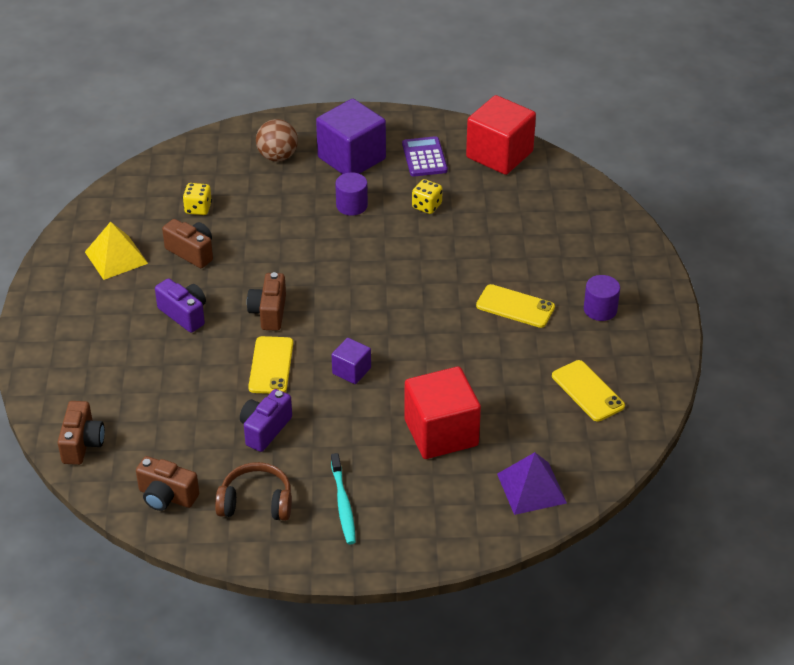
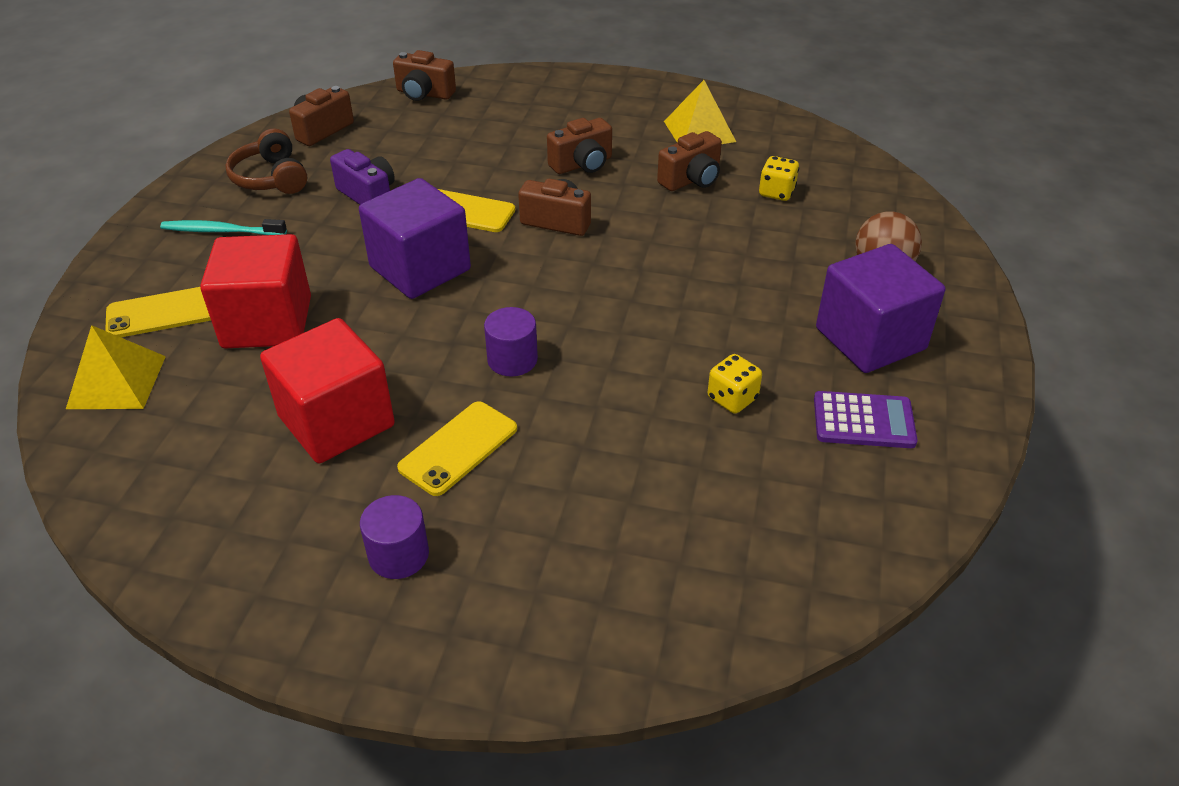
camera: 105 degrees right, 0 degrees up
(184, 314) = (582, 164): purple camera -> brown camera
(256, 502) = (271, 178): brown headphones -> brown headphones turned 135 degrees clockwise
(351, 205) = (752, 320): purple cylinder -> purple cylinder (512, 360)
(351, 371) = (420, 268): purple cube -> purple cube, size x1.98
(499, 154) = (862, 523): red cube -> red cube (336, 421)
(531, 488) = (117, 382): purple pyramid -> yellow pyramid
(587, 391) = (236, 486): yellow phone -> yellow phone (162, 313)

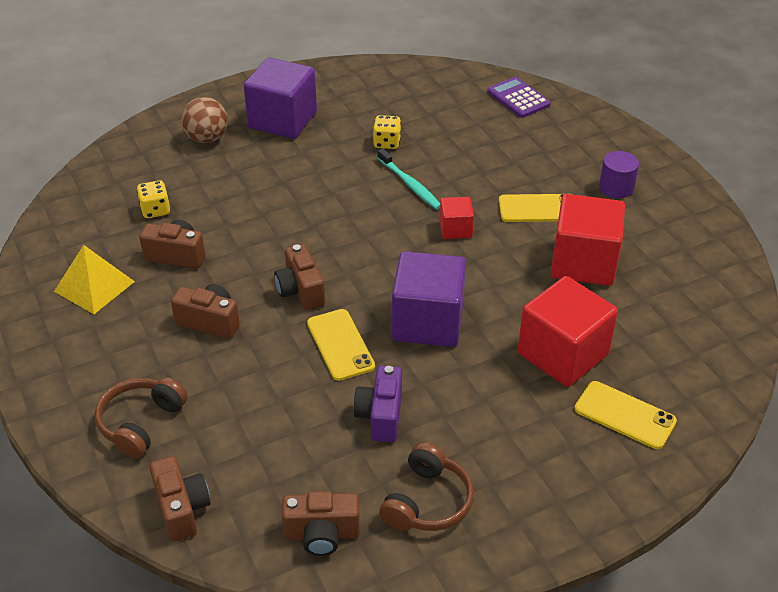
camera: 130 degrees left, 0 degrees up
(117, 382) = (691, 378): yellow pyramid -> none
(221, 231) = (521, 467): turquoise toothbrush -> turquoise toothbrush (410, 184)
(512, 360) = (455, 229): purple cylinder -> red cube
(519, 104) = (141, 423): none -> brown headphones
(863, 421) = (352, 101): purple calculator -> purple calculator (518, 98)

